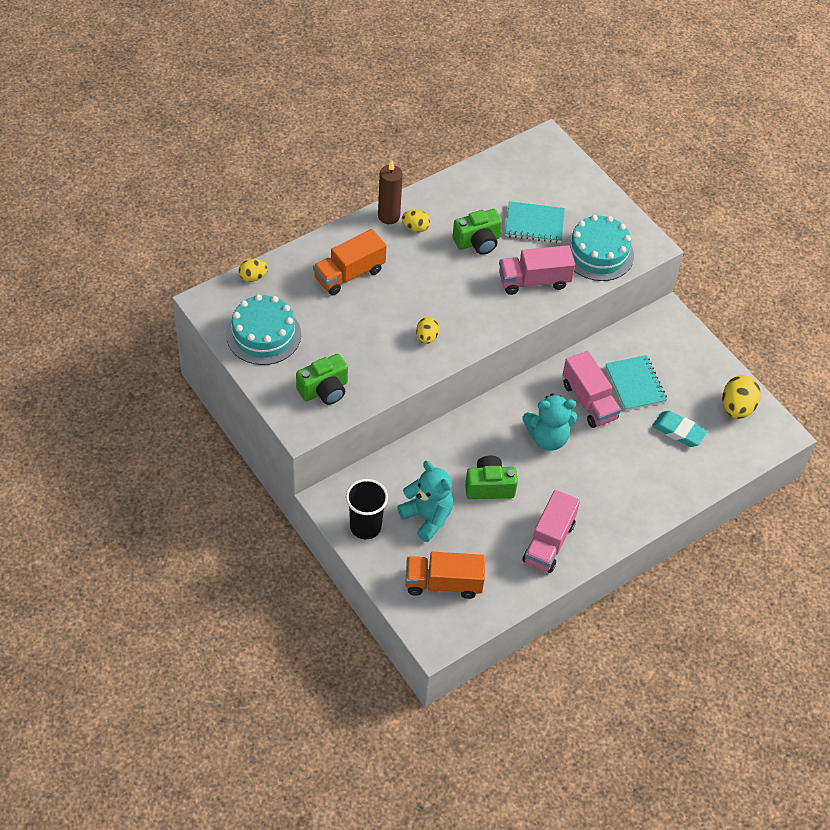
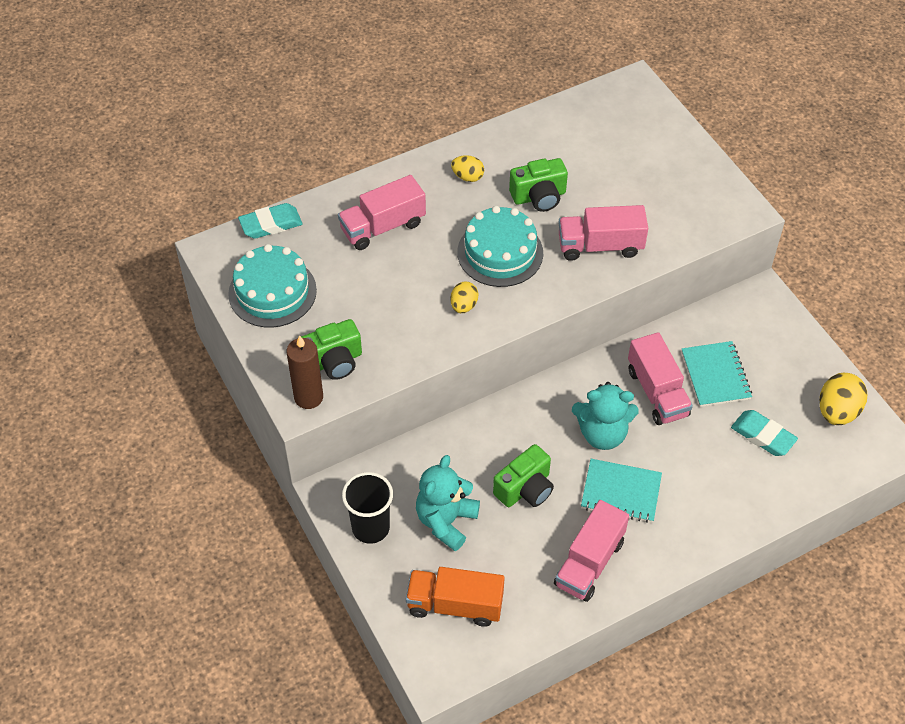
camera: 10 degrees right, 0 degrees up
(253, 277) = (271, 224): yellow egg -> turquoise eraser
(349, 274) = (383, 227): orange truck -> pink truck
(389, 216) = (438, 162): brown candle -> brown candle (308, 397)
(427, 517) = (446, 521): turquoise teddy bear -> turquoise teddy bear turned 120 degrees counterclockwise
(489, 486) = (525, 489): green camera -> green camera turned 135 degrees clockwise
(534, 224) = (608, 179): turquoise notebook -> turquoise notebook (621, 492)
(598, 253) = (681, 217): turquoise cake -> turquoise cake (500, 253)

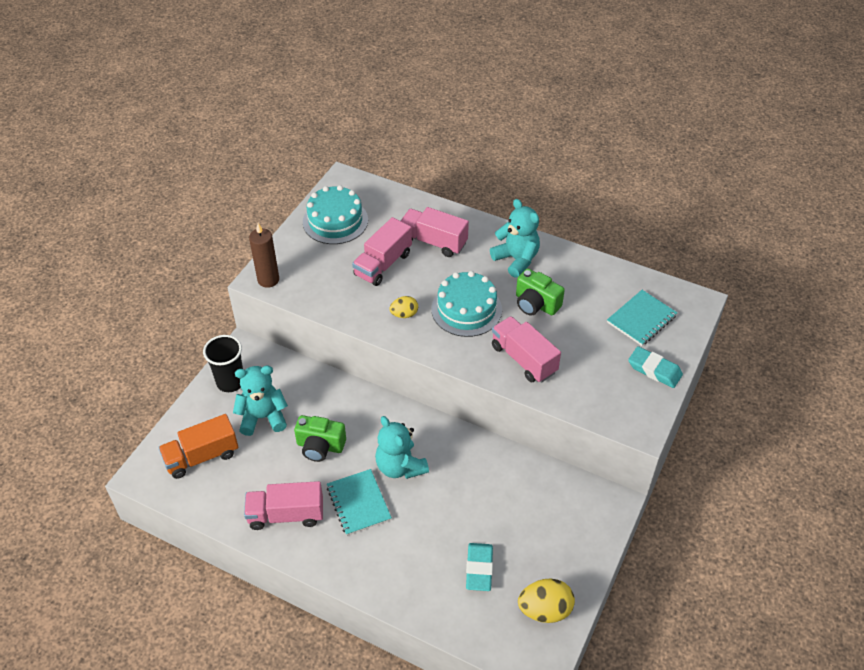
camera: 55 degrees right, 5 degrees down
(271, 224) = (387, 192): turquoise eraser -> turquoise eraser (654, 370)
(333, 361) = (305, 276): green camera -> none
(455, 605) = (202, 456): orange truck -> orange truck turned 90 degrees counterclockwise
(467, 177) = (516, 259): yellow egg -> turquoise teddy bear
(657, 392) = (463, 481): pink truck -> pink truck (383, 264)
(715, 375) = (509, 510): turquoise notebook -> turquoise notebook (641, 319)

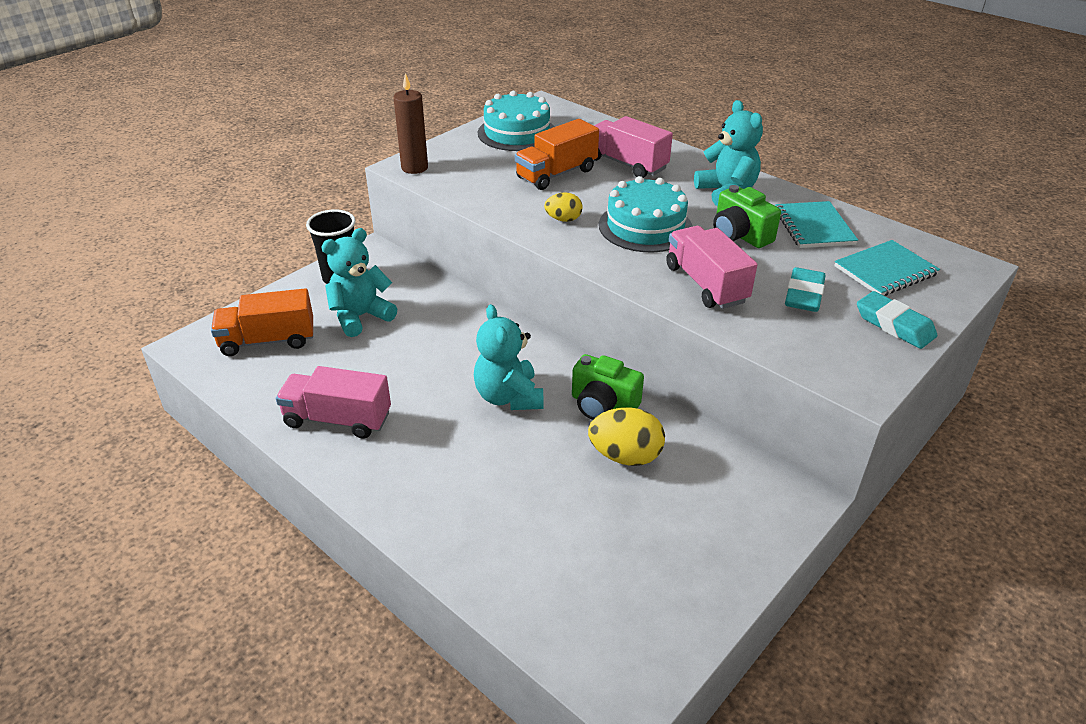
camera: 15 degrees right, 10 degrees down
(263, 417) = (360, 317): turquoise teddy bear -> turquoise teddy bear turned 45 degrees counterclockwise
(320, 446) = (415, 357): green camera -> green camera (603, 405)
(358, 503) = (436, 425): turquoise notebook -> turquoise notebook (813, 227)
(383, 264) = (556, 174): pink truck -> orange truck
(479, 569) = (573, 538): turquoise eraser -> turquoise eraser (803, 295)
(544, 610) = (656, 615): yellow egg -> yellow egg (625, 456)

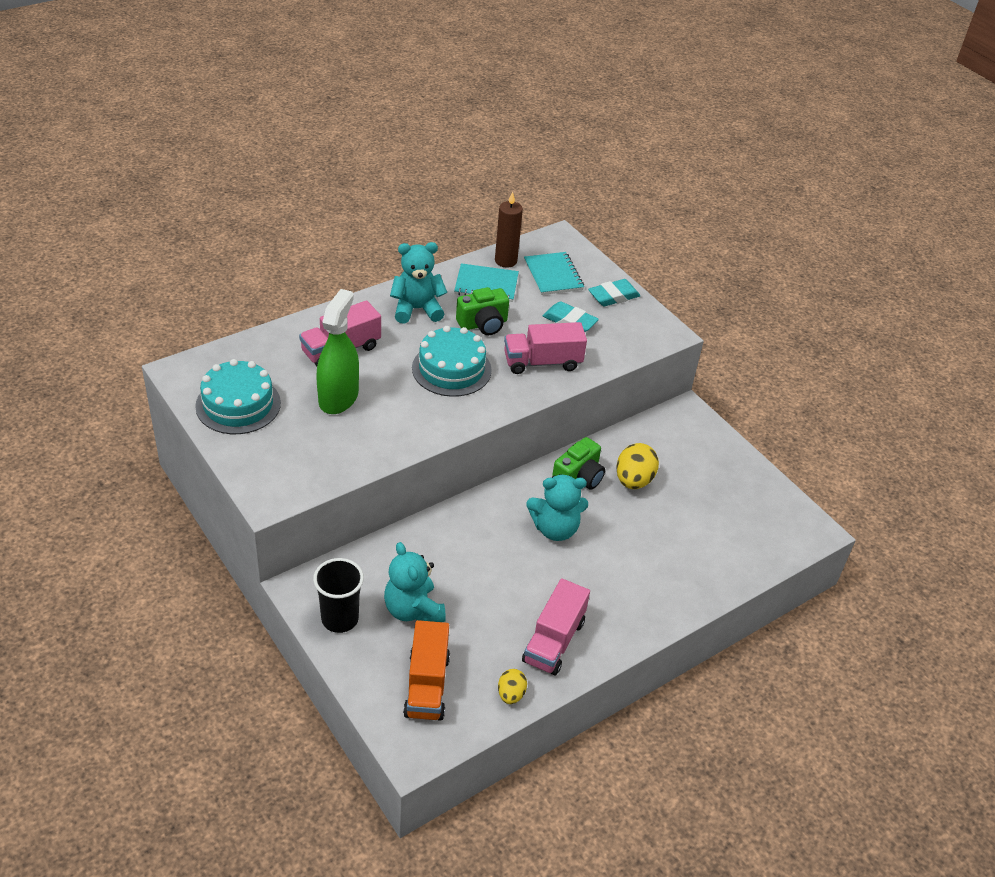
camera: 80 degrees left, 5 degrees up
(414, 168) = (277, 493): brown candle -> brown candle (506, 261)
(556, 174) = (338, 397): orange truck -> green spray bottle
(563, 219) = (421, 412): yellow egg -> yellow egg (511, 694)

